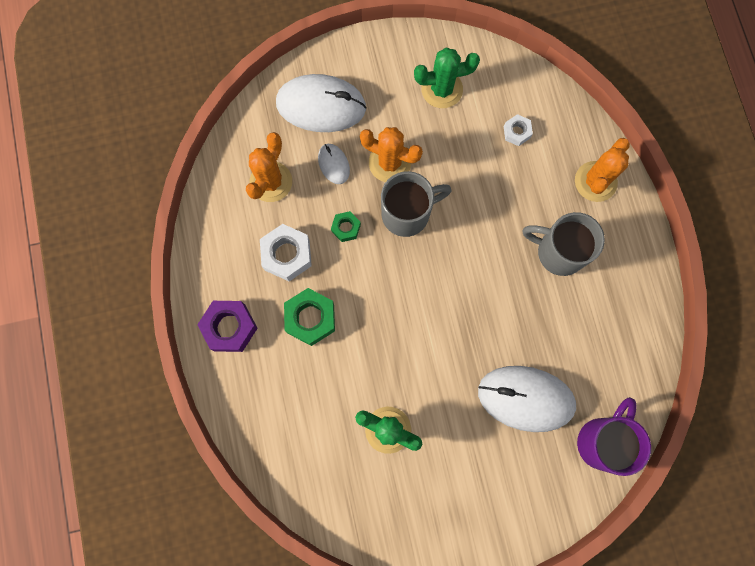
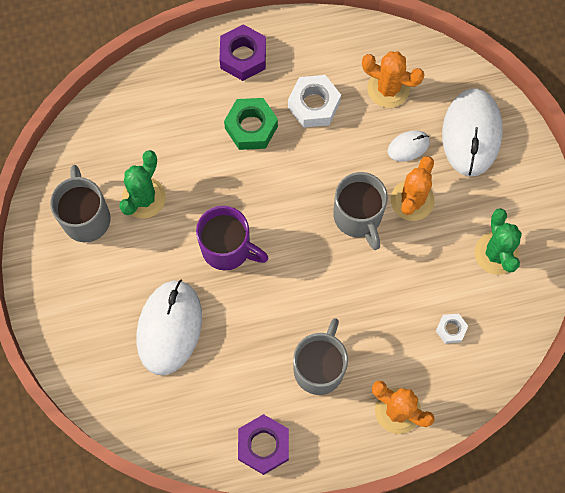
camera: 90 degrees right, 5 degrees down
(346, 228) = (342, 159): green nut -> none
(409, 491) = (86, 217): none -> grey mug
(602, 441) = (125, 401): purple mug -> purple mug (228, 248)
(636, 304) = (263, 445): none -> purple nut

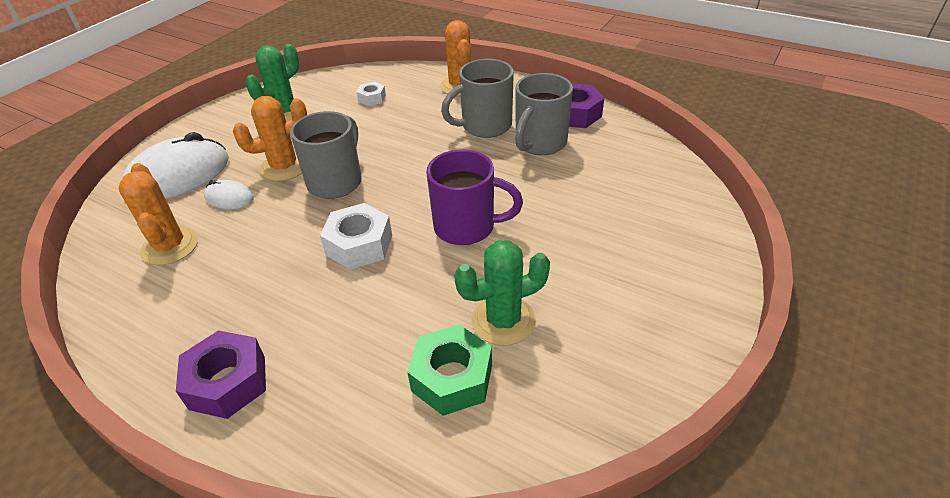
camera: 135 degrees left, 30 degrees down
(86, 217) = (589, 347): grey mug -> grey mug (539, 143)
(169, 328) = (583, 208): white mouse -> none
(228, 248) = (467, 227): purple mug -> purple mug turned 120 degrees clockwise
(251, 127) = (320, 305): green nut -> green nut (452, 378)
(314, 105) = (242, 280): white nut -> white nut (359, 245)

